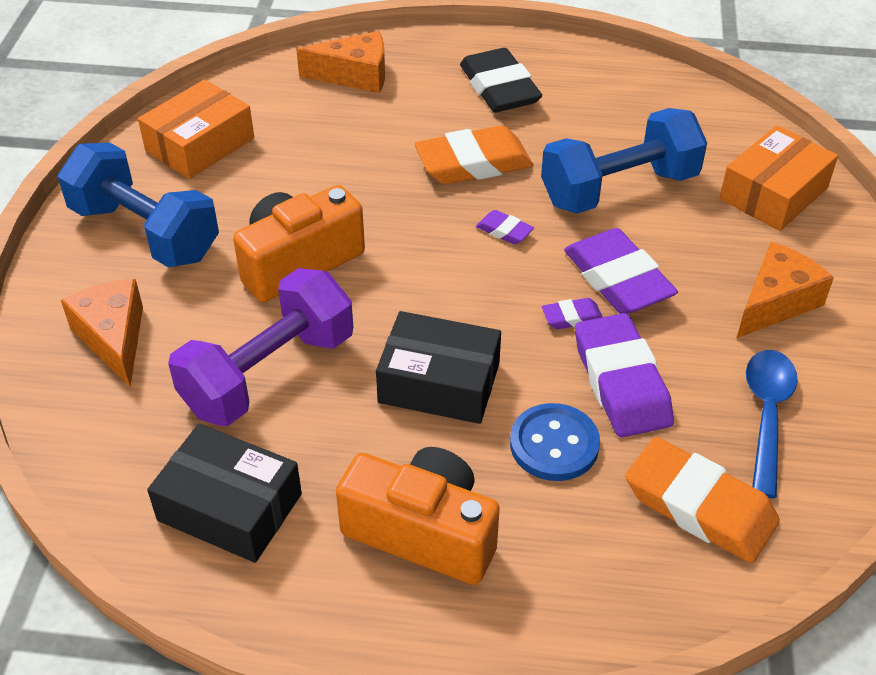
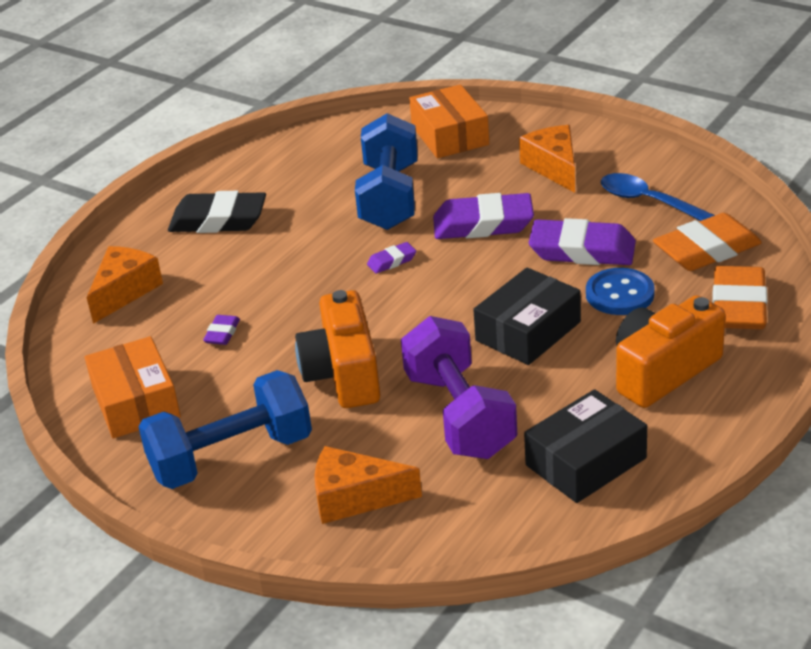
camera: 60 degrees left, 10 degrees down
(473, 163) = (300, 256): orange eraser -> orange eraser (739, 306)
(572, 317) = (506, 254): purple eraser -> purple eraser (222, 333)

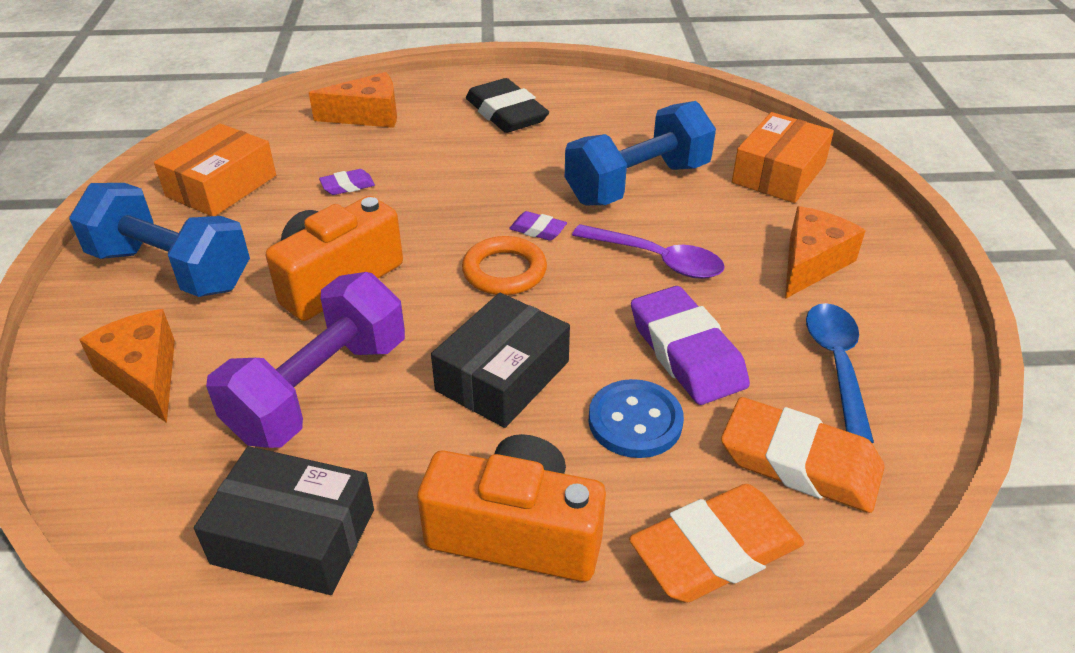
camera: 50 degrees right, 5 degrees up
(422, 293) = (504, 271): none -> orange ring
(483, 224) = (657, 260): purple eraser -> purple spoon
(528, 331) = (502, 376): black box -> black box turned 60 degrees counterclockwise

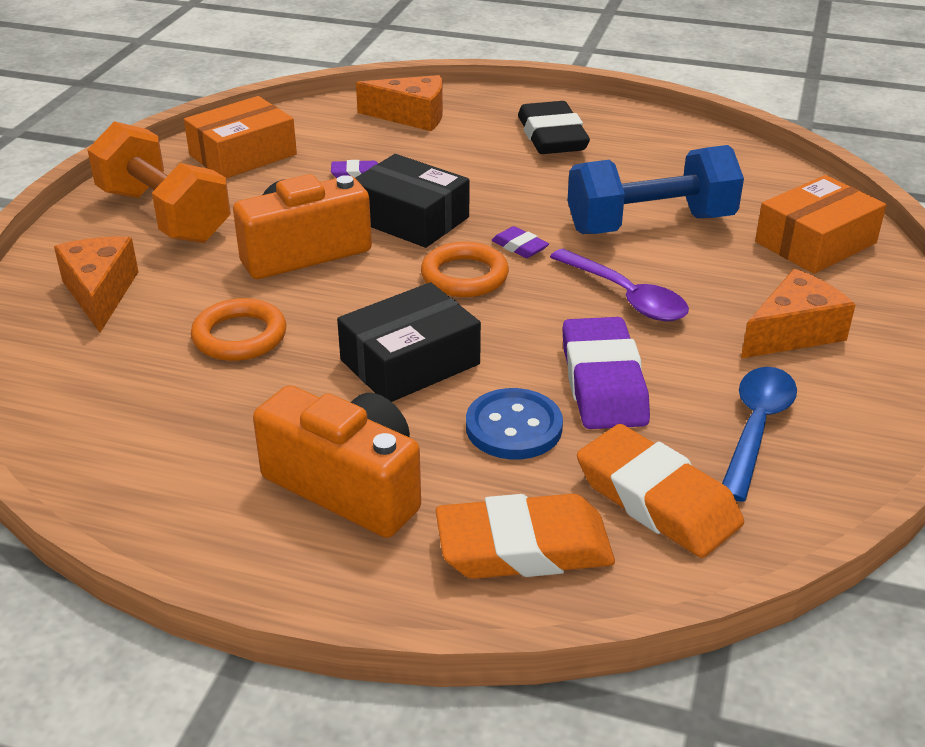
camera: 20 degrees right, 5 degrees down
(171, 270) = (164, 215): blue dumbbell -> orange dumbbell
(294, 536) = (158, 441): black box -> black box (410, 219)
(319, 389) = (239, 336): purple dumbbell -> orange ring

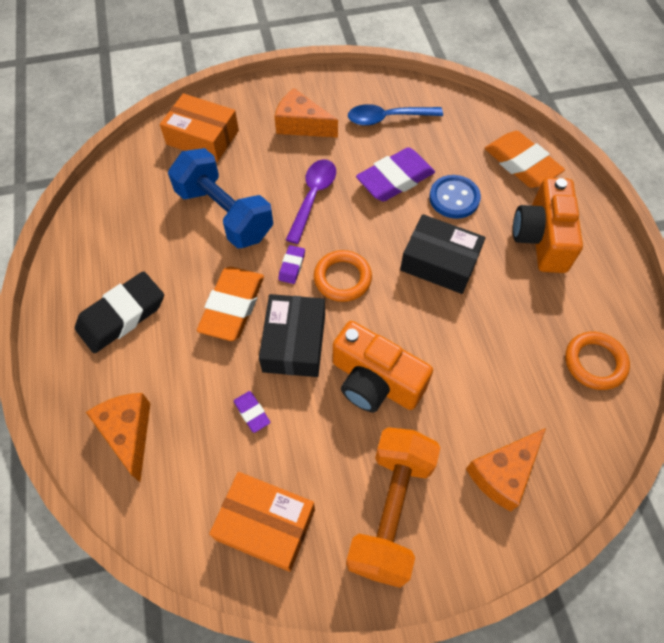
camera: 120 degrees left, 25 degrees up
(239, 336) = (480, 356): orange ring -> orange ring (594, 362)
(657, 500) = (459, 134): orange eraser -> orange eraser (232, 306)

